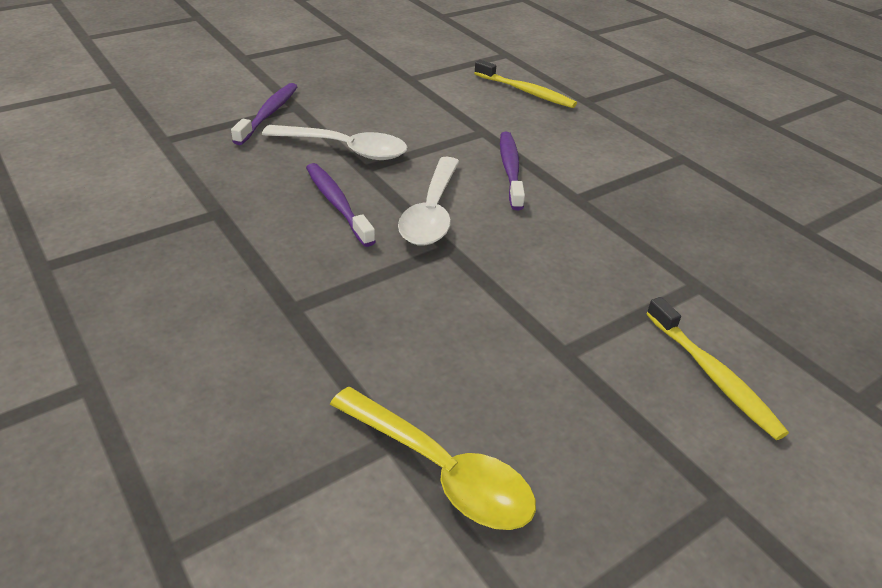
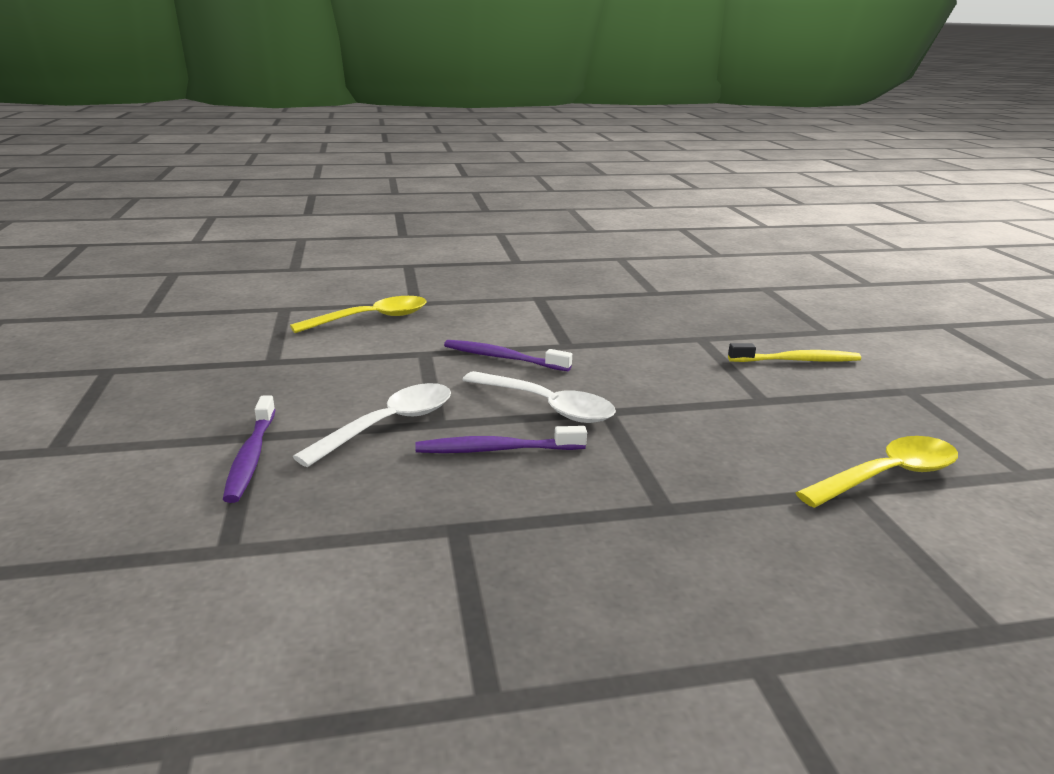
camera: 65 degrees left, 15 degrees down
(268, 114) = (251, 457): purple toothbrush -> purple toothbrush turned 135 degrees counterclockwise
(526, 91) = (371, 319): yellow toothbrush -> yellow spoon

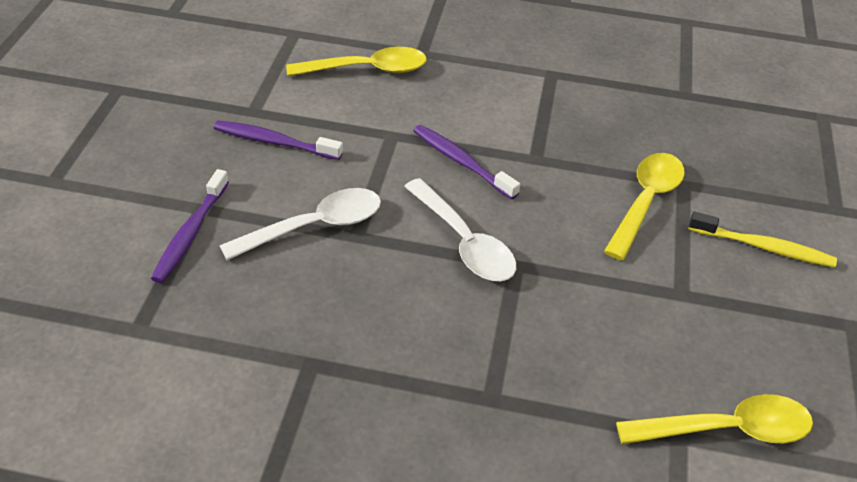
camera: 20 degrees right, 20 degrees up
(496, 450) = (388, 285): purple toothbrush -> purple toothbrush (274, 142)
(681, 353) = (645, 202): none -> yellow spoon

